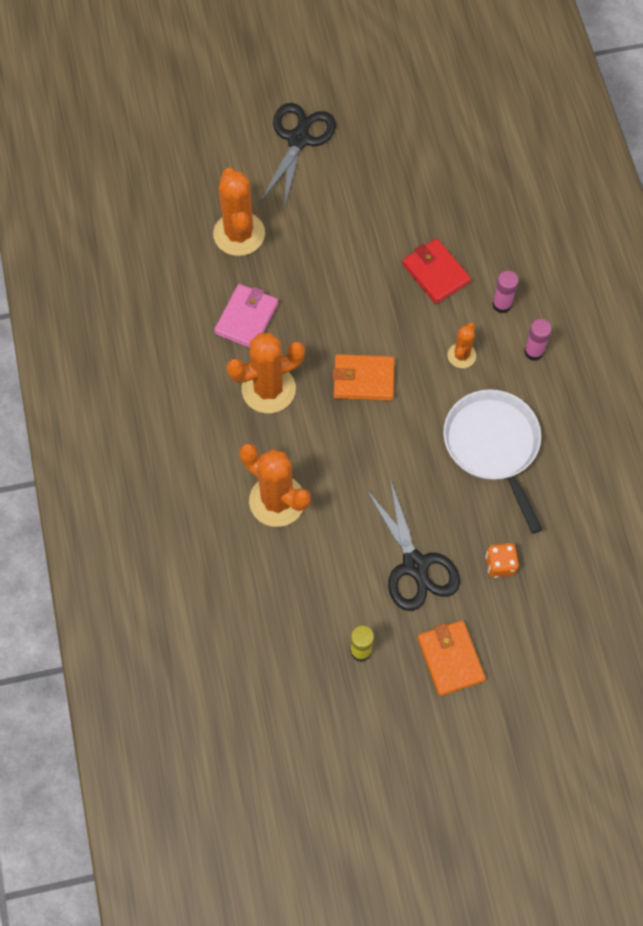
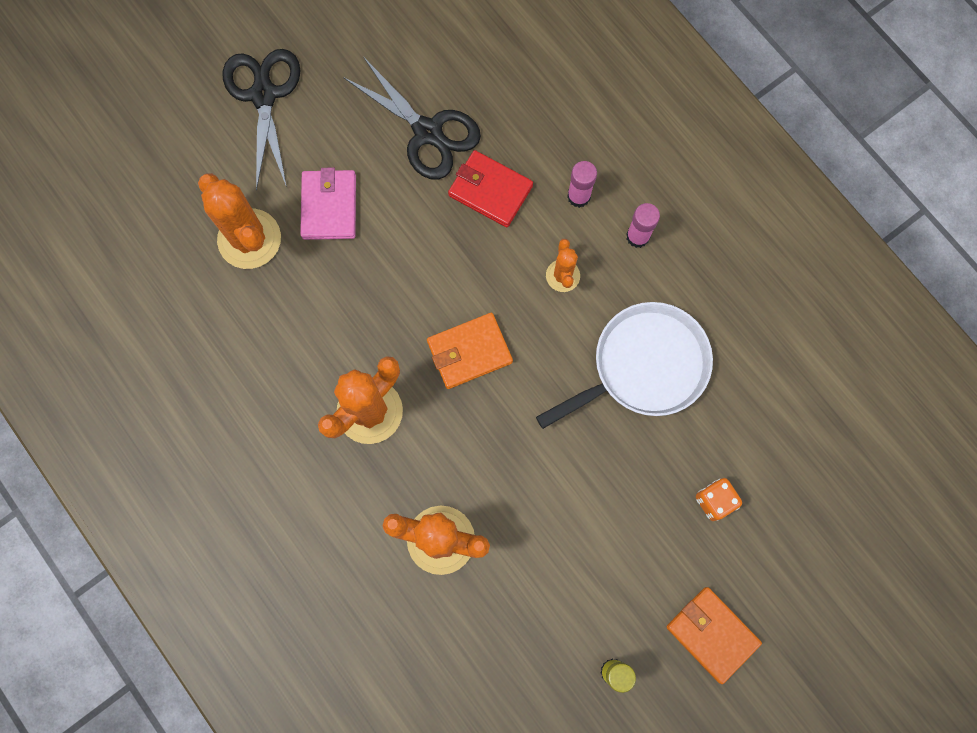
camera: 25 degrees left, 10 degrees up
(246, 318) = (305, 337): pink wallet -> pink wallet (329, 206)
(415, 565) = (625, 544): black scissors -> black scissors (427, 132)
(493, 445) = (644, 366): white pan -> white pan turned 105 degrees clockwise

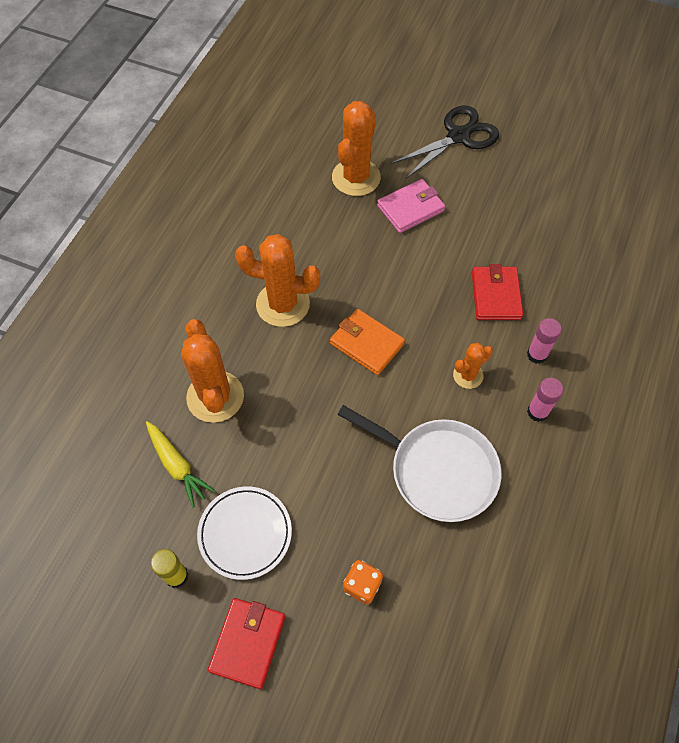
camera: 60 degrees right, 15 degrees down
(427, 132) = (507, 236): black scissors -> none
(498, 617) = (177, 466): none -> yellow carrot
(606, 584) = (245, 533): none -> white plate
(712, 634) = (248, 643): orange wallet -> red wallet

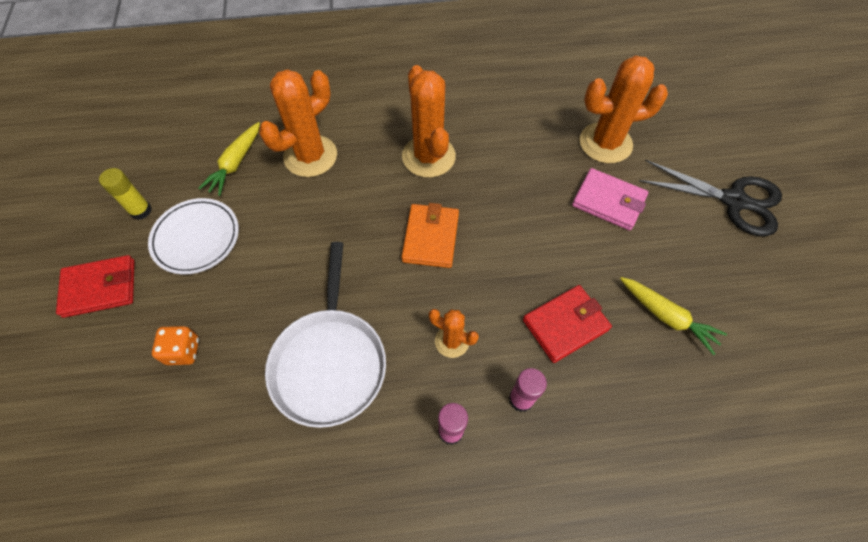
camera: 60 degrees right, 0 degrees up
(524, 232) = (667, 317): none -> yellow carrot

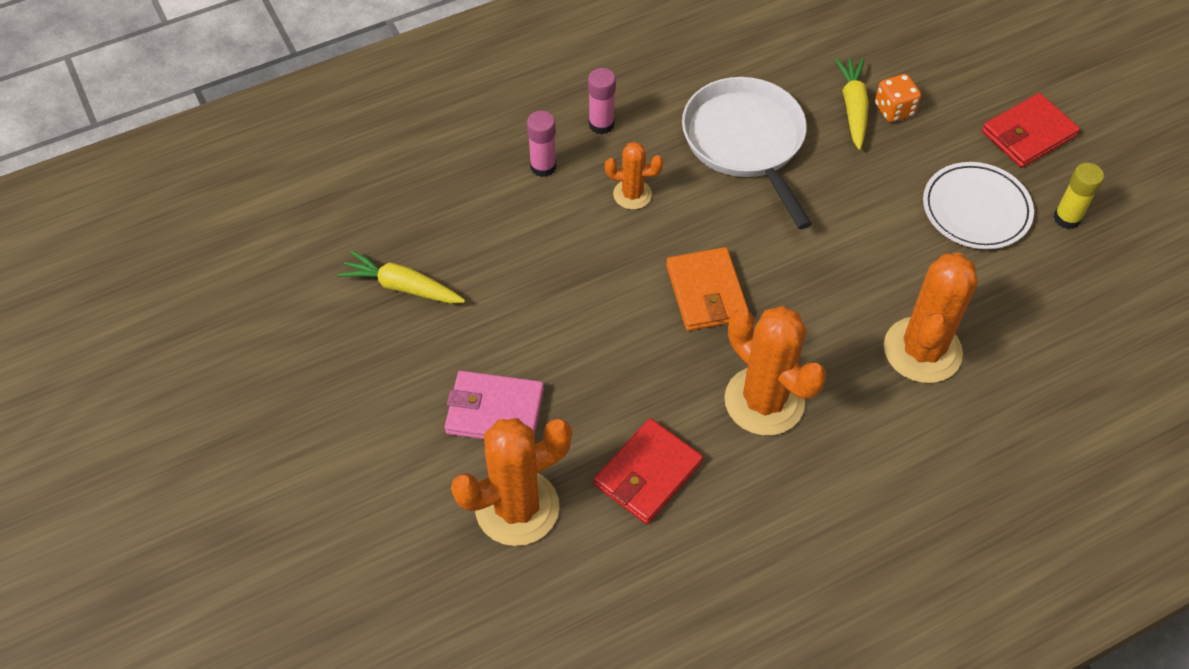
camera: 160 degrees right, 5 degrees down
(235, 164) = (1010, 309): yellow carrot -> yellow carrot (853, 107)
(565, 325) = (516, 245): red wallet -> red wallet (648, 473)
(733, 201) = (320, 467): black scissors -> none

